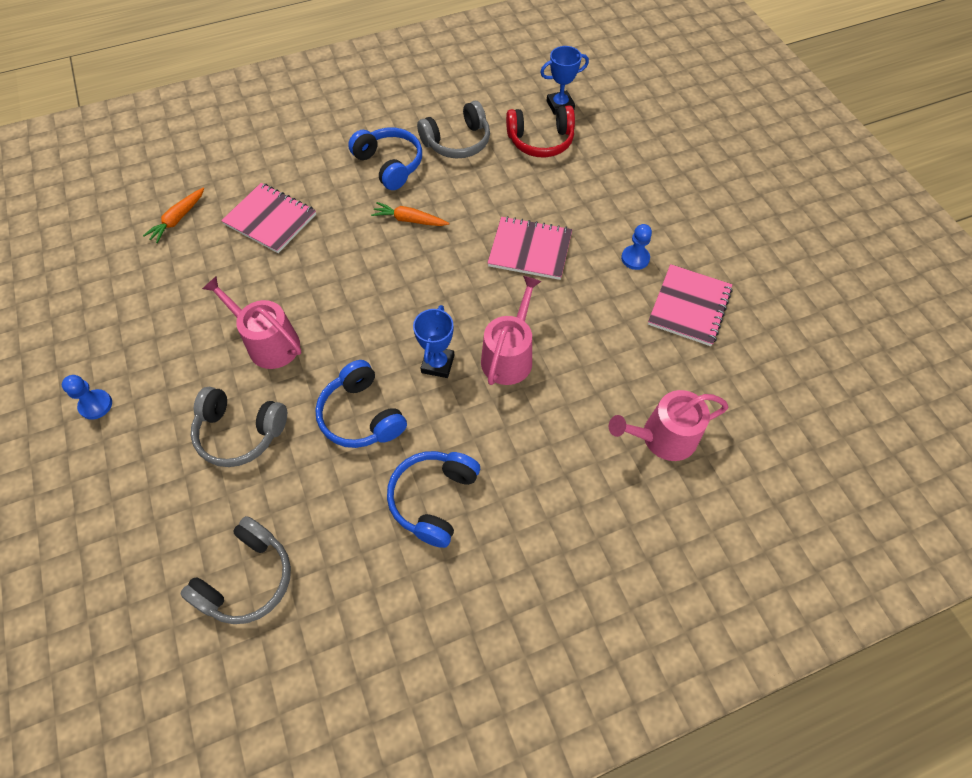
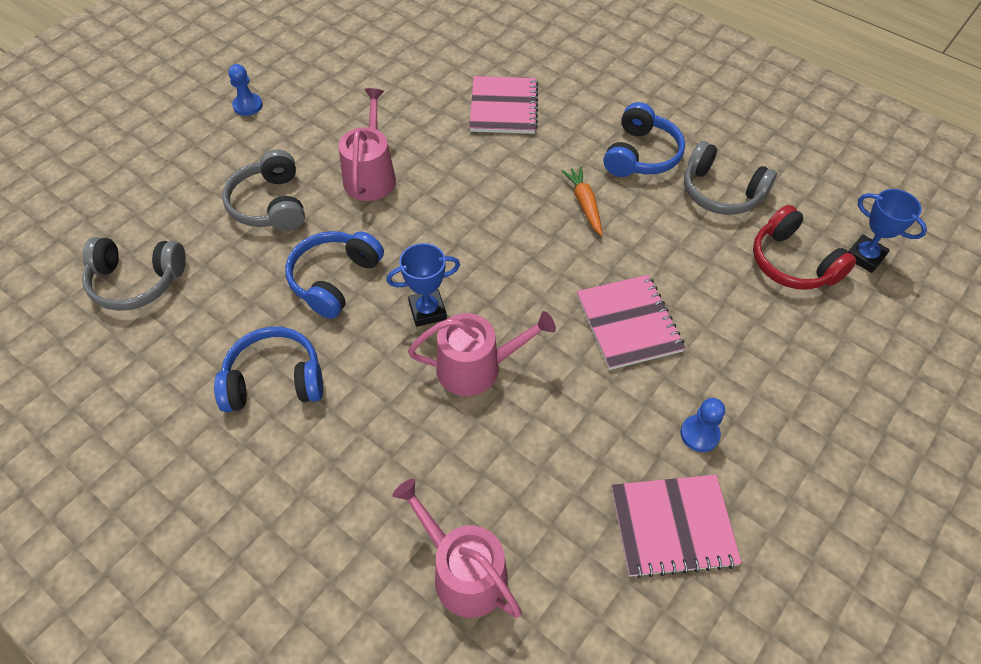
camera: 60 degrees right, 5 degrees down
(178, 219) = (457, 52): orange carrot -> none

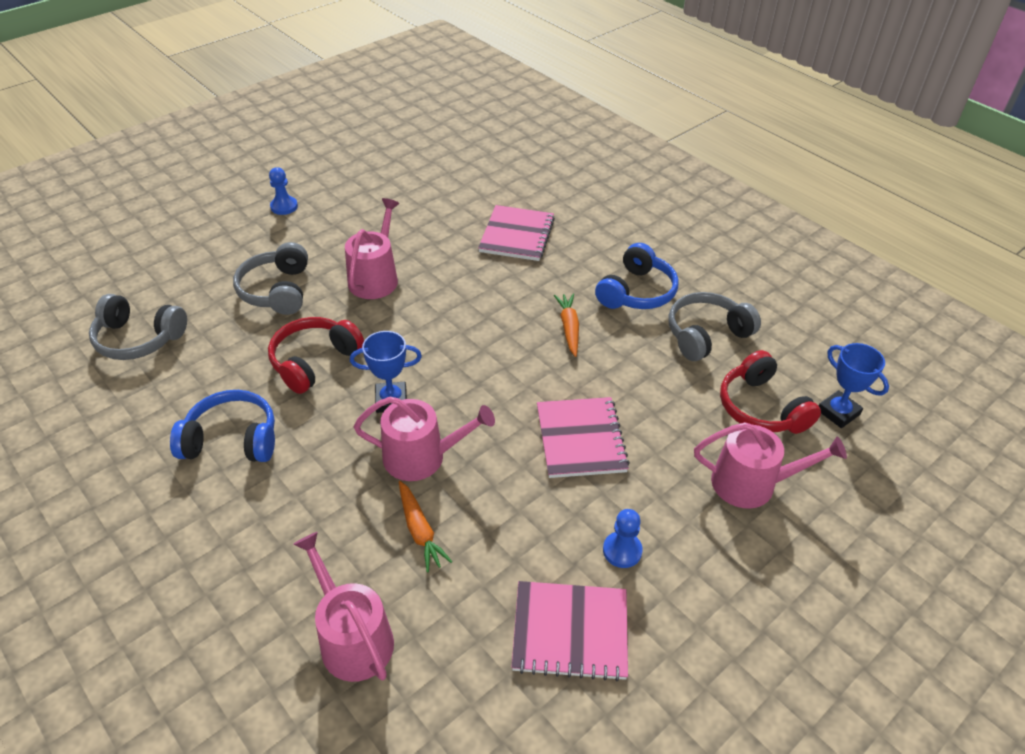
camera: 10 degrees right, 10 degrees down
(334, 279) = (314, 361): blue headphones -> red headphones
(497, 447) = (420, 531): none -> orange carrot
(720, 192) = (706, 335): grey headphones -> grey headphones turned 105 degrees clockwise
(803, 344) = (752, 483): none -> pink watering can

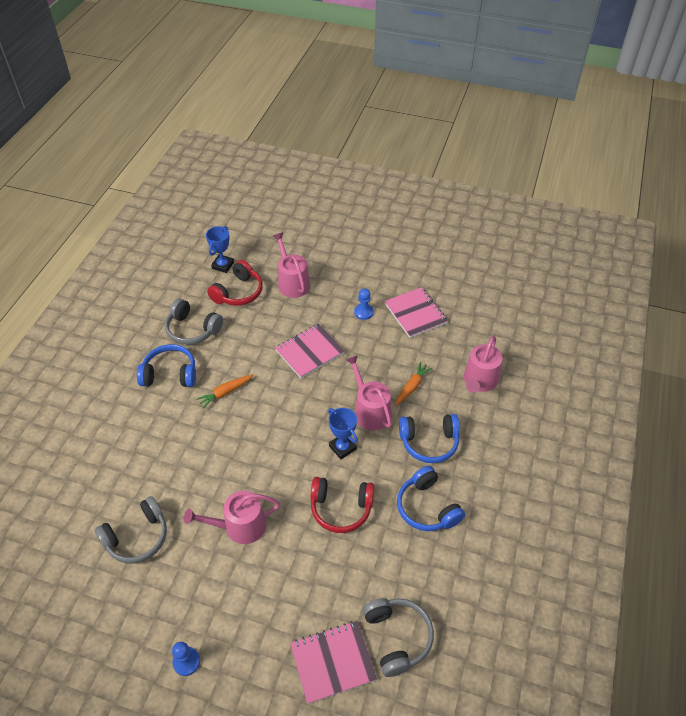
camera: 120 degrees left, 5 degrees up
(277, 290) = (292, 582): grey headphones -> grey headphones (137, 537)
(312, 496) = (429, 442): none -> blue headphones
(516, 235) = (140, 465): pink notebook -> pink notebook (333, 662)

